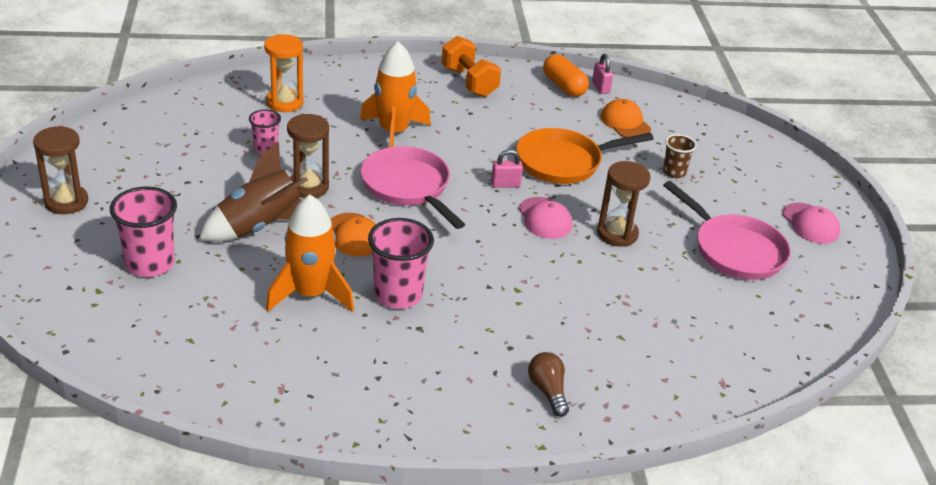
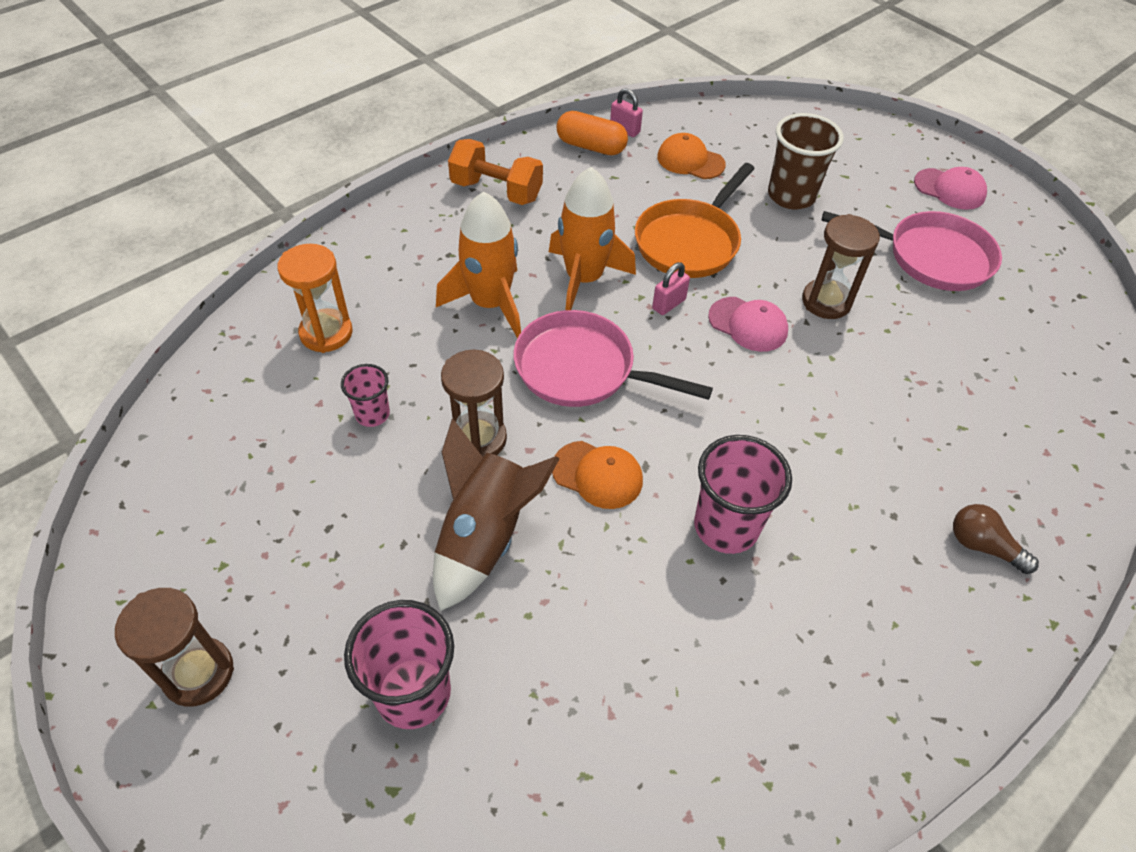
camera: 35 degrees left, 15 degrees up
(310, 294) = (640, 595): orange rocket -> orange rocket (584, 279)
(674, 172) = (791, 196): brown cup -> brown cup, size x1.76

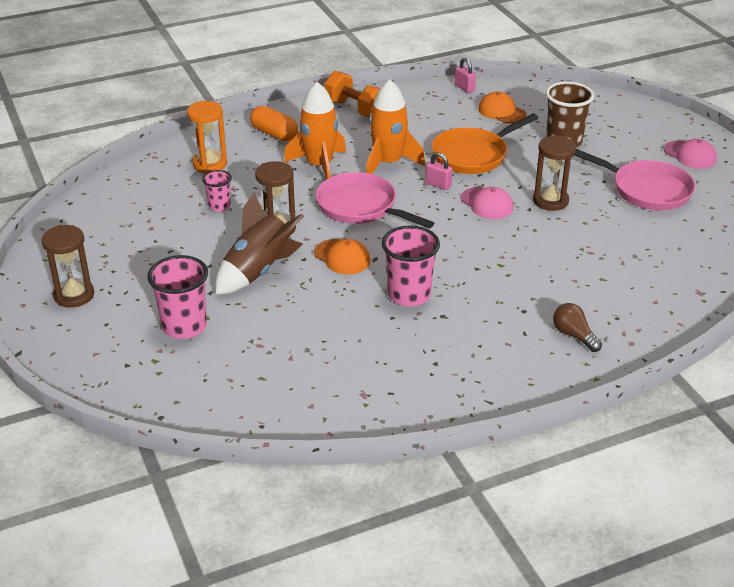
camera: 20 degrees right, 15 degrees down
(591, 146) = (434, 94): orange capsule -> orange capsule (274, 134)
(668, 304) = (438, 185): pink padlock -> pink padlock turned 60 degrees clockwise

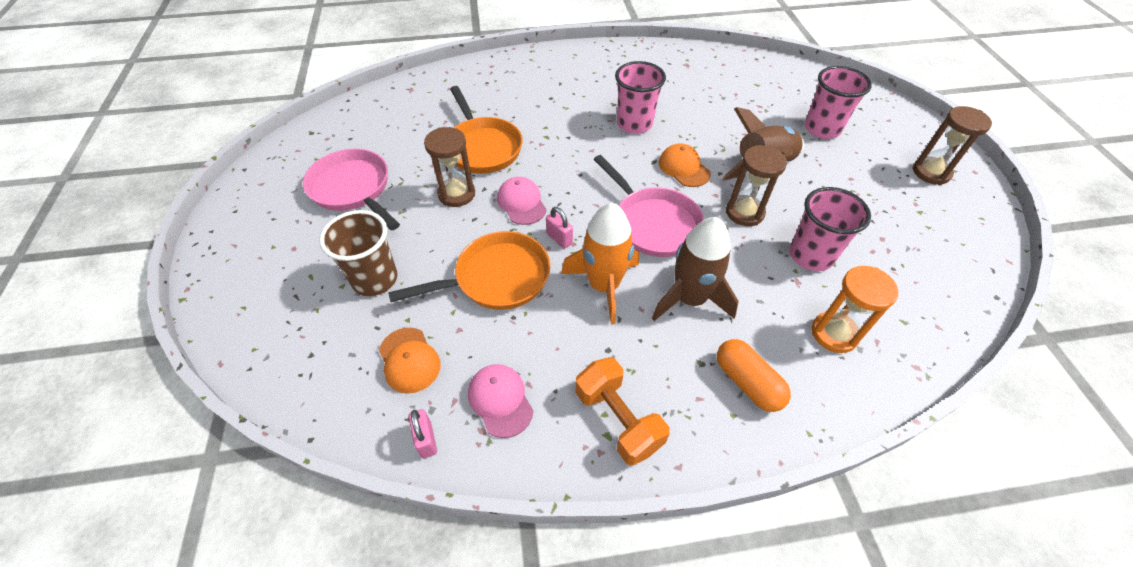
camera: 165 degrees left, 15 degrees up
(219, 206) = (810, 255): pink cup -> pink cup, size x1.76
(319, 166) = (689, 299): orange rocket -> brown rocket
(559, 243) = (482, 147): none -> orange pan
(574, 335) = (526, 76): brown light bulb -> none
(690, 155) = (260, 227): pink cap -> pink cap (500, 400)

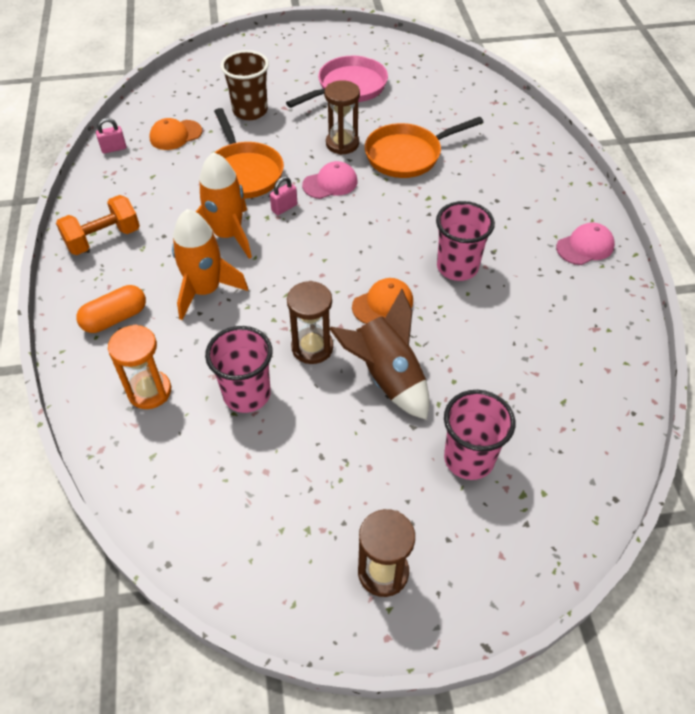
camera: 90 degrees right, 0 degrees up
(500, 400) = (134, 179): pink cap -> pink cap (585, 246)
(653, 223) = (300, 272): pink pan -> none
(689, 299) = (205, 290): brown rocket -> orange rocket

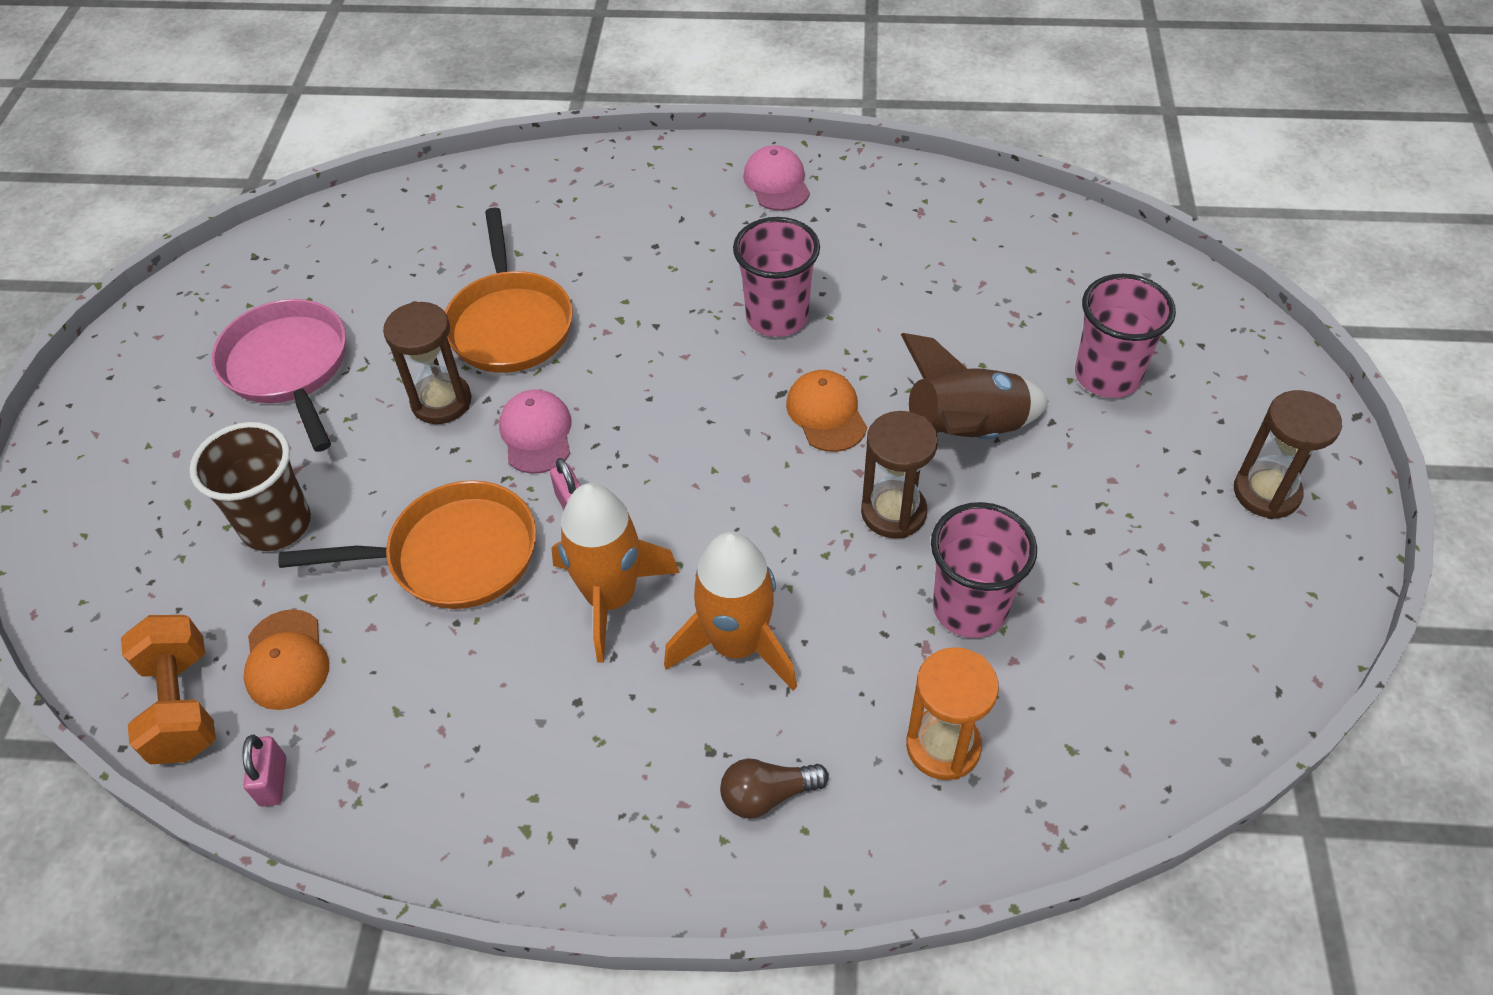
camera: 75 degrees left, 0 degrees up
(103, 239) = (550, 810): orange dumbbell -> orange dumbbell (183, 705)
(115, 318) = (767, 795): orange capsule -> brown light bulb

